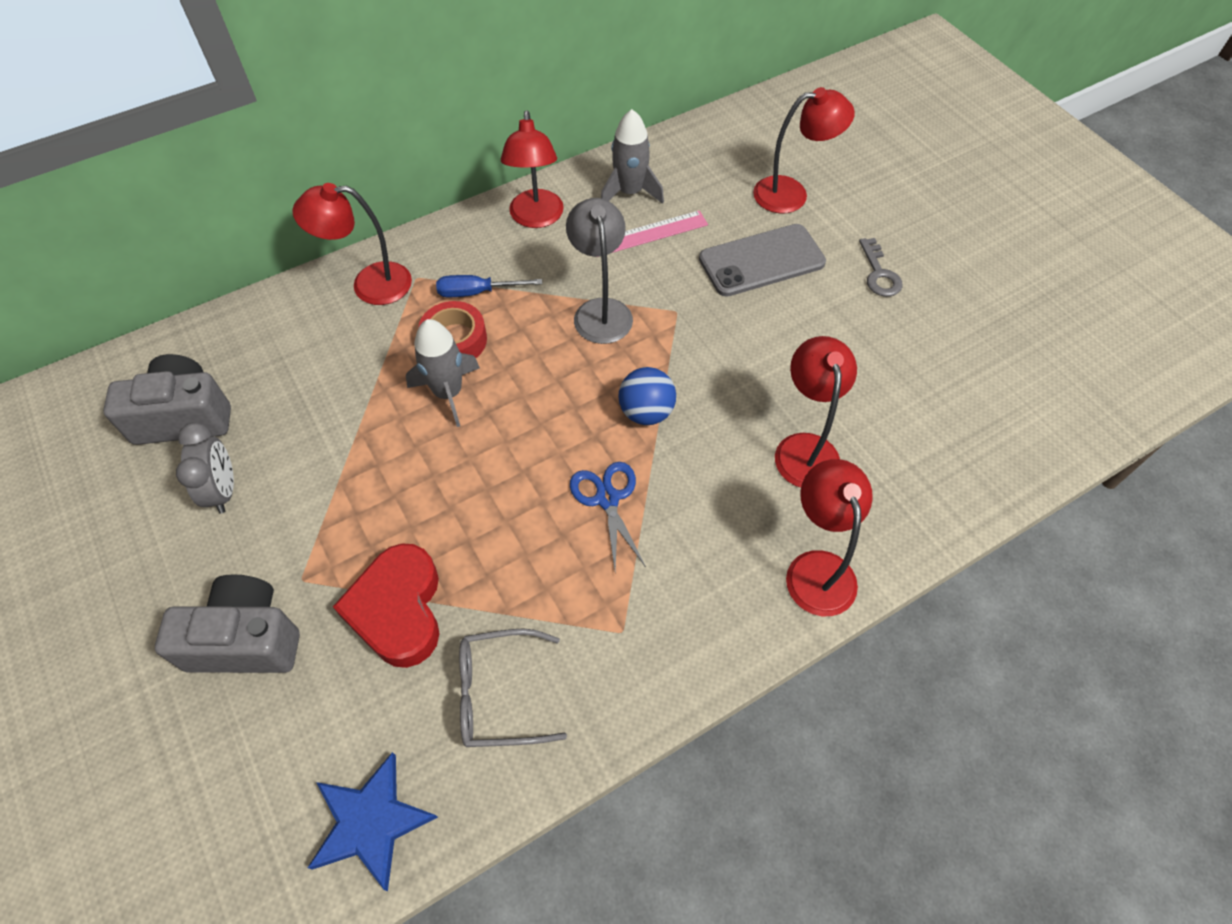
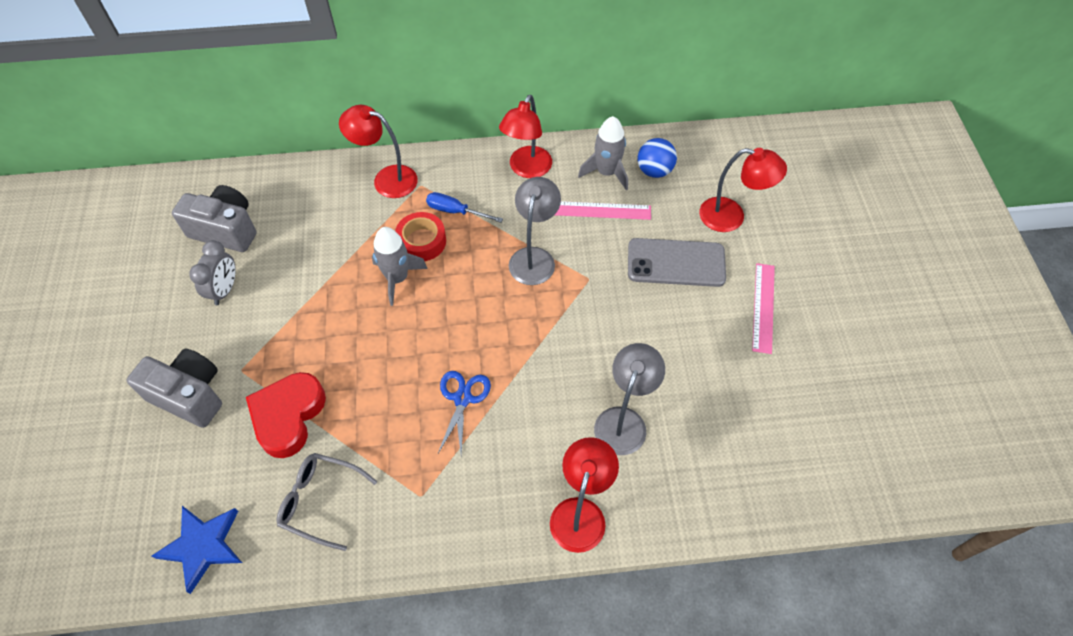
camera: 25 degrees right, 0 degrees up
(646, 412) = (524, 346): blue ball -> blue ball (654, 171)
(804, 448) = (624, 420): red lamp -> grey lamp
(879, 273) = (763, 307): grey key -> pink ruler

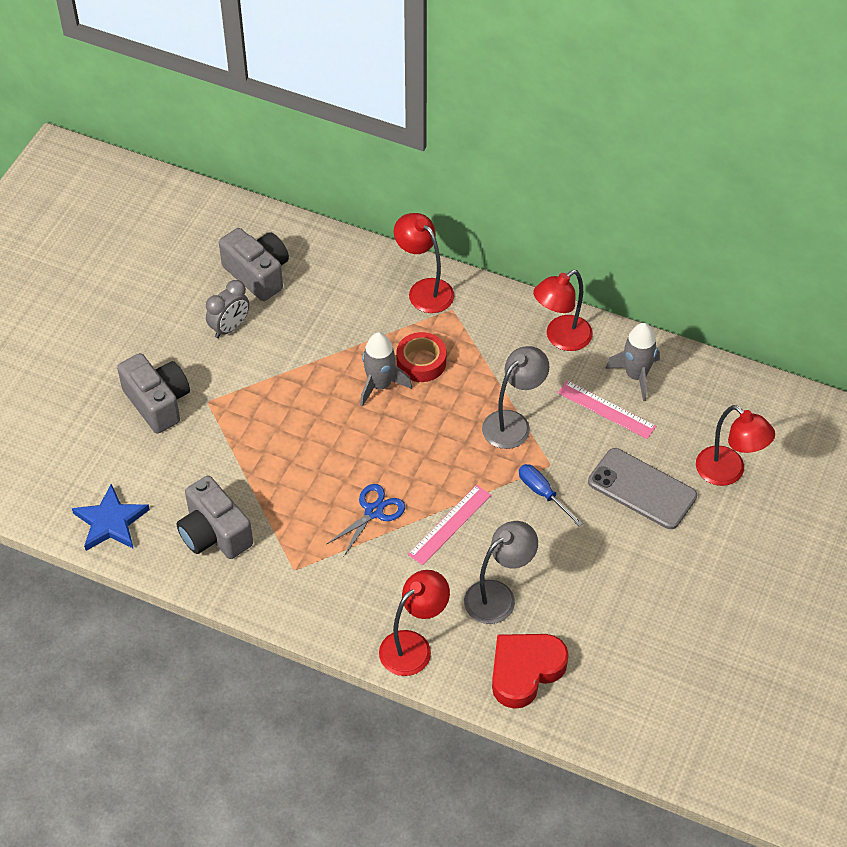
camera: 30 degrees right, 5 degrees down
(288, 416) = (225, 457): red heart -> red heart (525, 671)
(320, 501) = (214, 533): grey glasses -> grey camera
(455, 211) = (468, 348): blue screwdriver -> blue screwdriver (543, 493)
(654, 171) = (684, 395): blue ball -> none
(763, 307) = (695, 566): pink ruler -> pink ruler (450, 524)

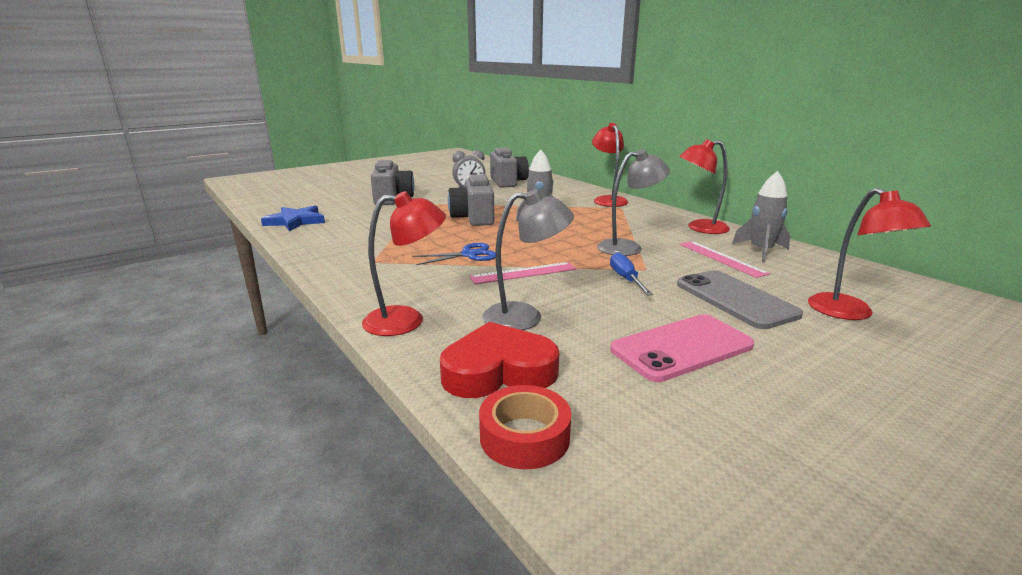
camera: 30 degrees right, 30 degrees down
(214, 533) = (346, 237): grey camera -> grey camera (473, 218)
(421, 362) = (578, 217): red tape -> red tape (524, 436)
(628, 582) = (681, 348): none -> pink phone

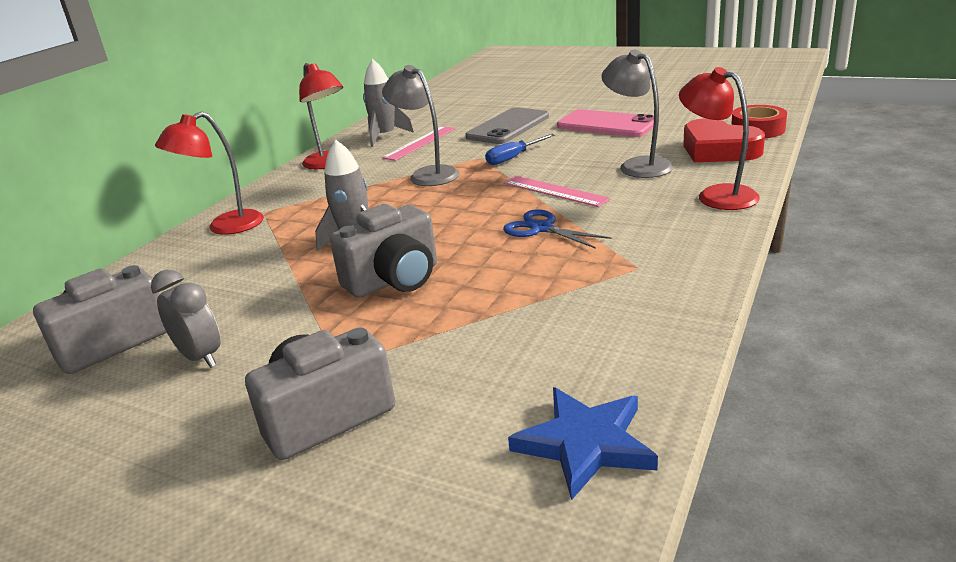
camera: 115 degrees left, 5 degrees up
(849, 313) = (492, 105): red lamp -> none

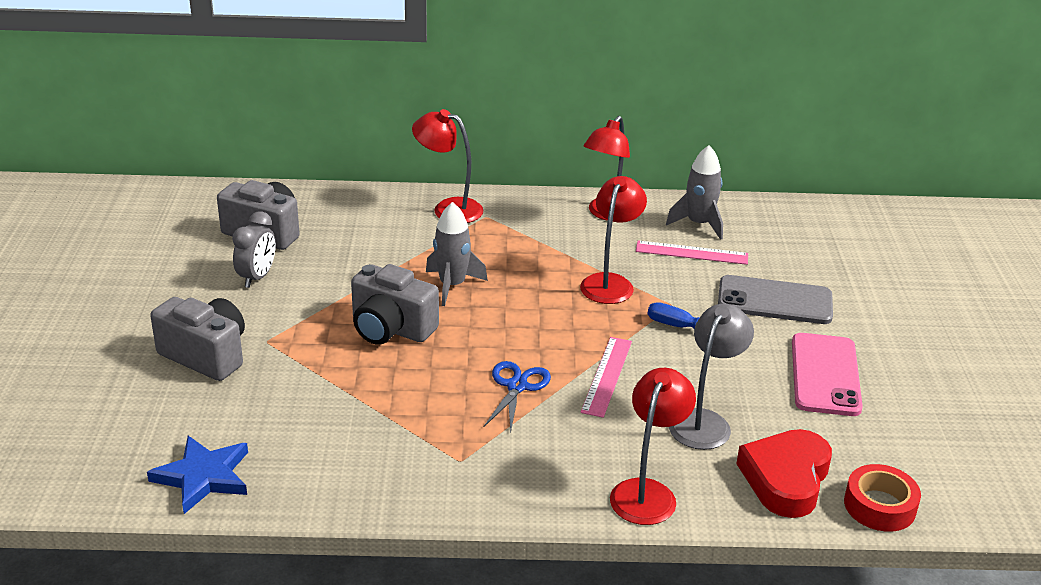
camera: 60 degrees right, 5 degrees up
(427, 174) = (610, 282): grey lamp -> red lamp

